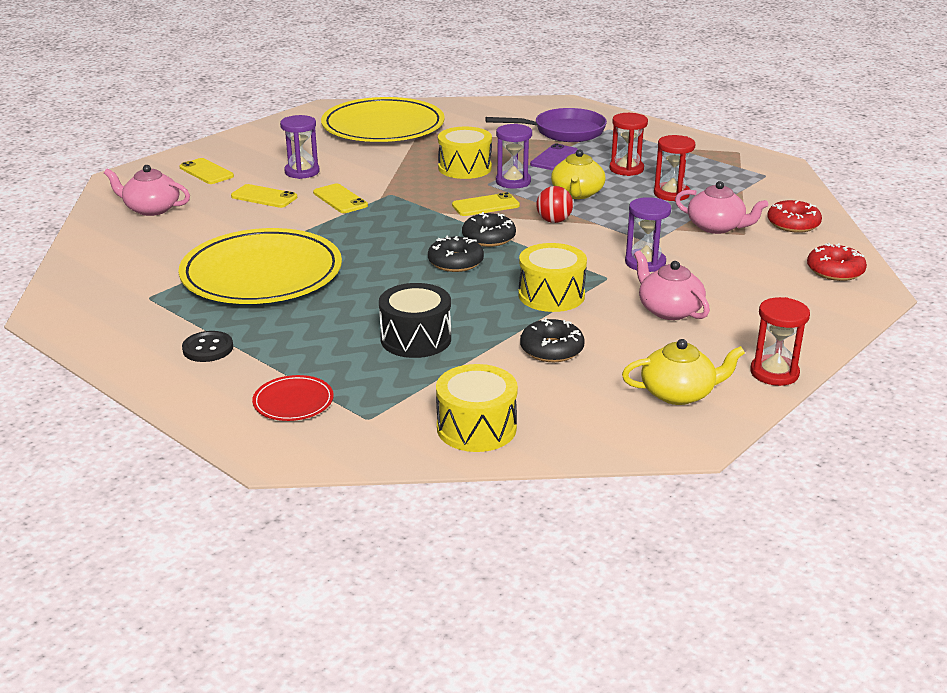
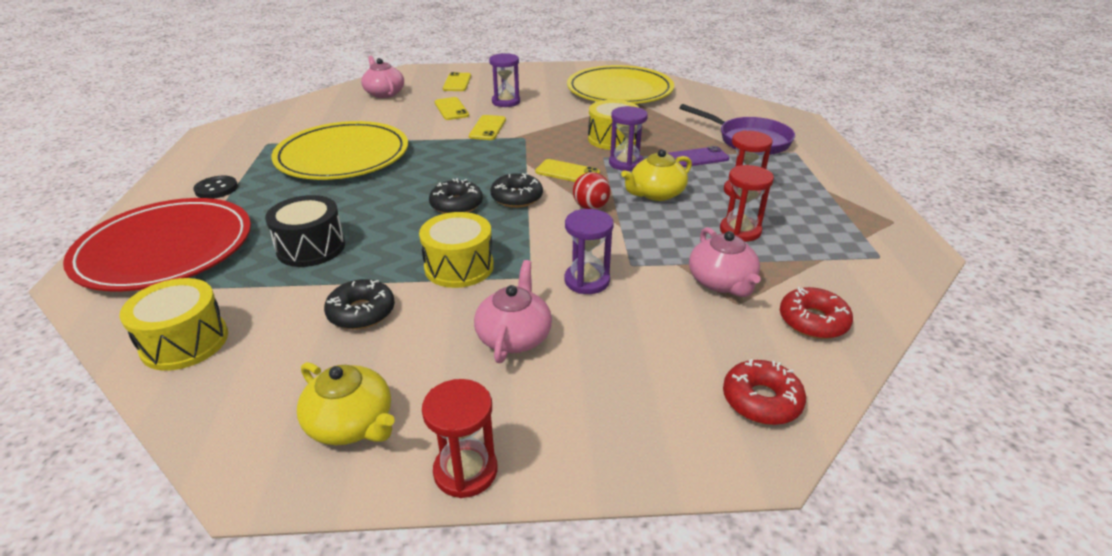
camera: 45 degrees right, 5 degrees up
(293, 402) = (165, 249): red plate -> red plate, size x2.40

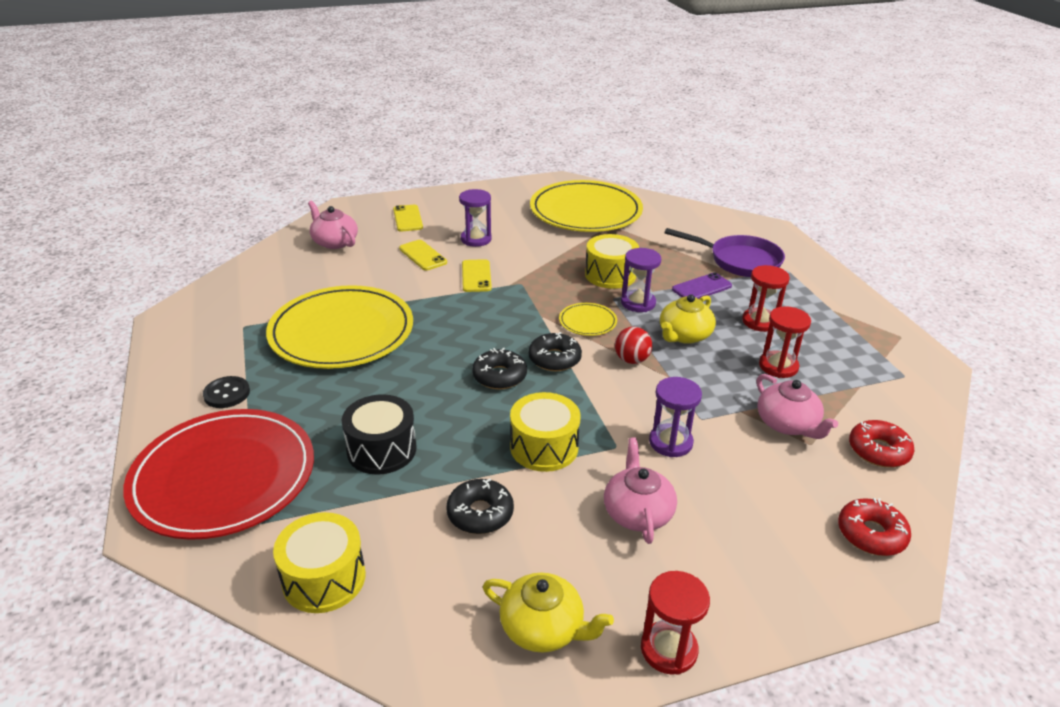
camera: 15 degrees left, 0 degrees up
(567, 172) = (587, 322): yellow phone -> yellow plate

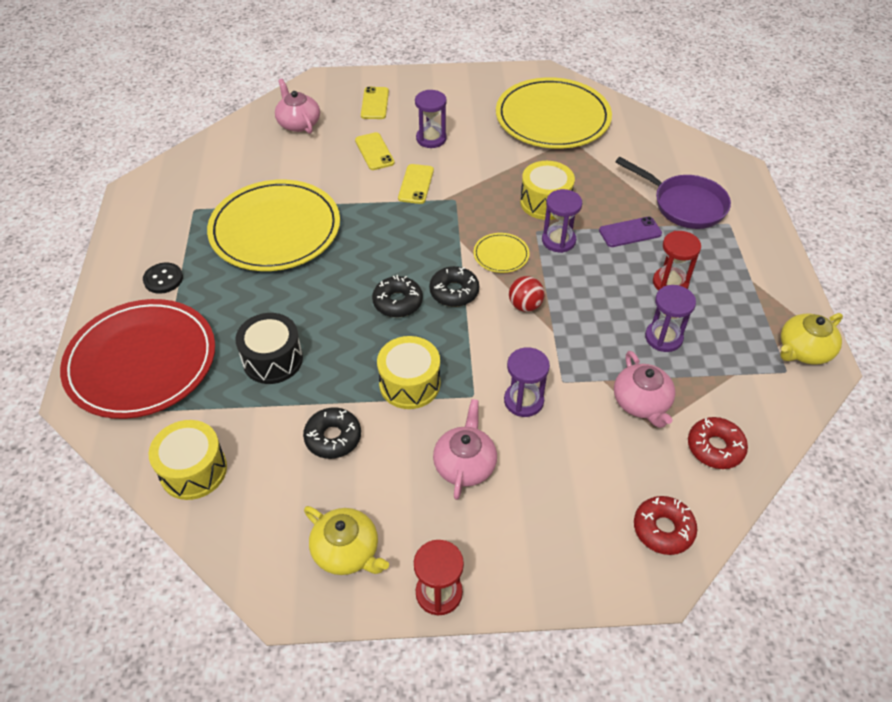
camera: 15 degrees right, 15 degrees up
(684, 335) = (587, 286): yellow teapot -> yellow teapot (803, 350)
(778, 366) = (663, 337): red hourglass -> purple hourglass

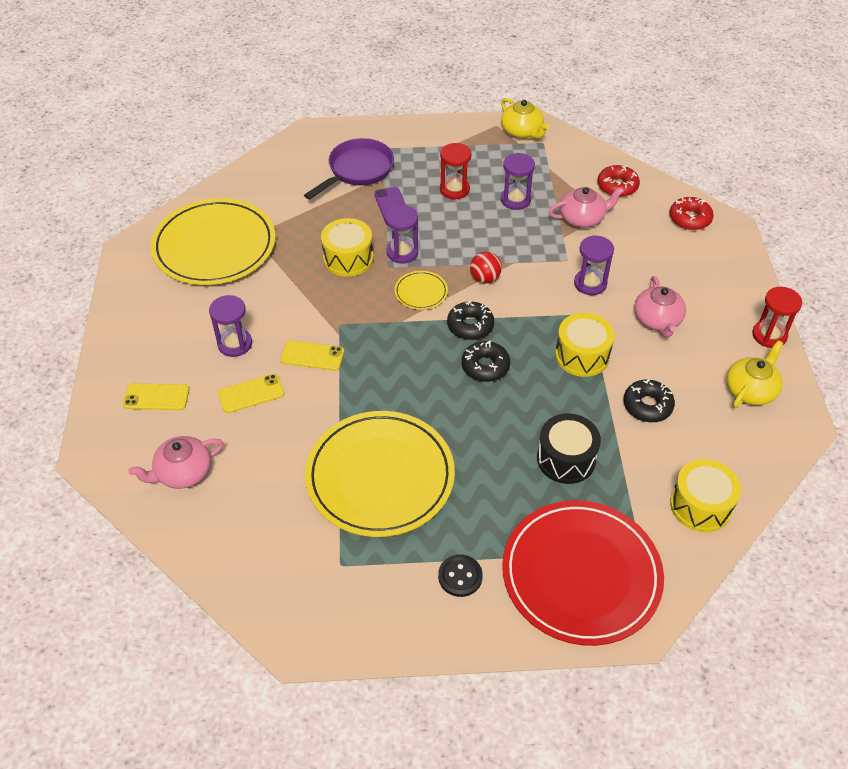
camera: 90 degrees left, 0 degrees up
(465, 464) = (657, 320): pink teapot -> pink teapot turned 105 degrees counterclockwise

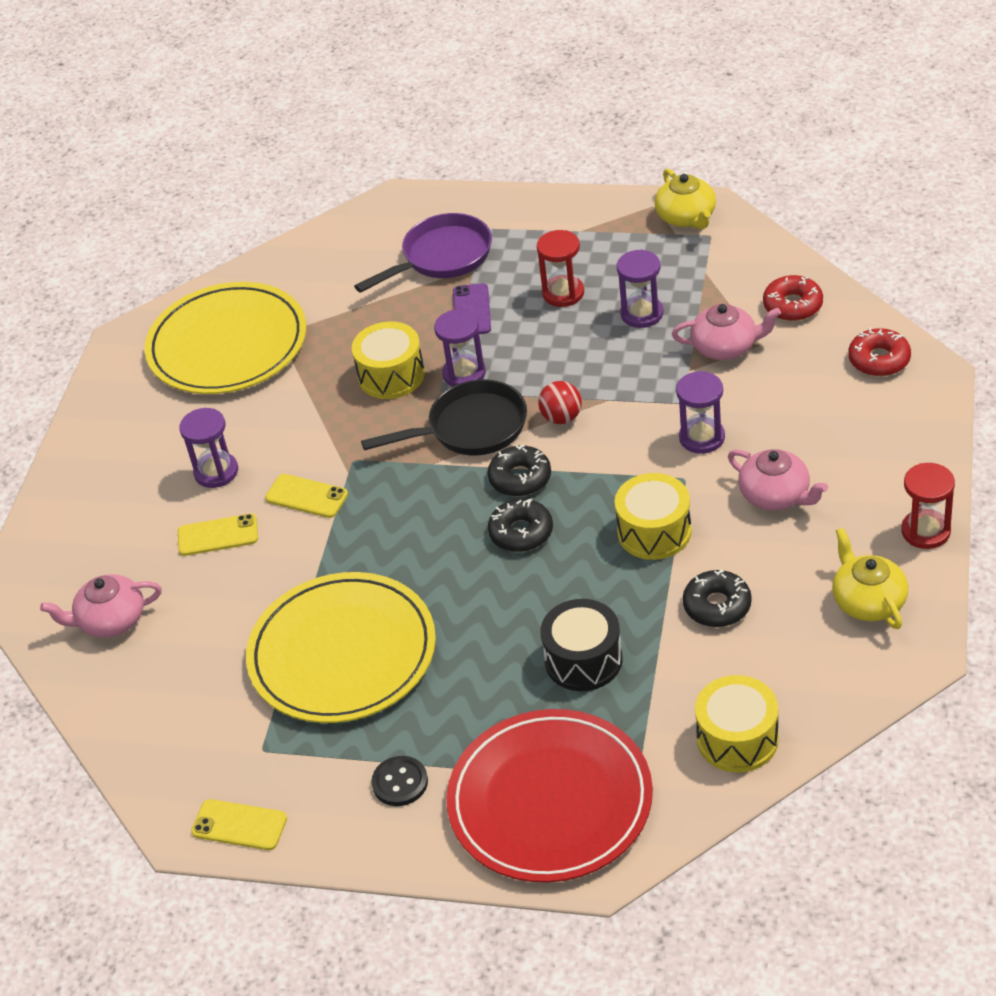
camera: 20 degrees right, 5 degrees down
(156, 397) = (104, 527): yellow phone -> yellow phone (239, 825)
(421, 292) = (471, 428): yellow plate -> black pan
(657, 320) = (776, 495): pink teapot -> pink teapot turned 60 degrees counterclockwise
(750, 390) = (868, 601): yellow teapot -> yellow teapot turned 75 degrees counterclockwise

